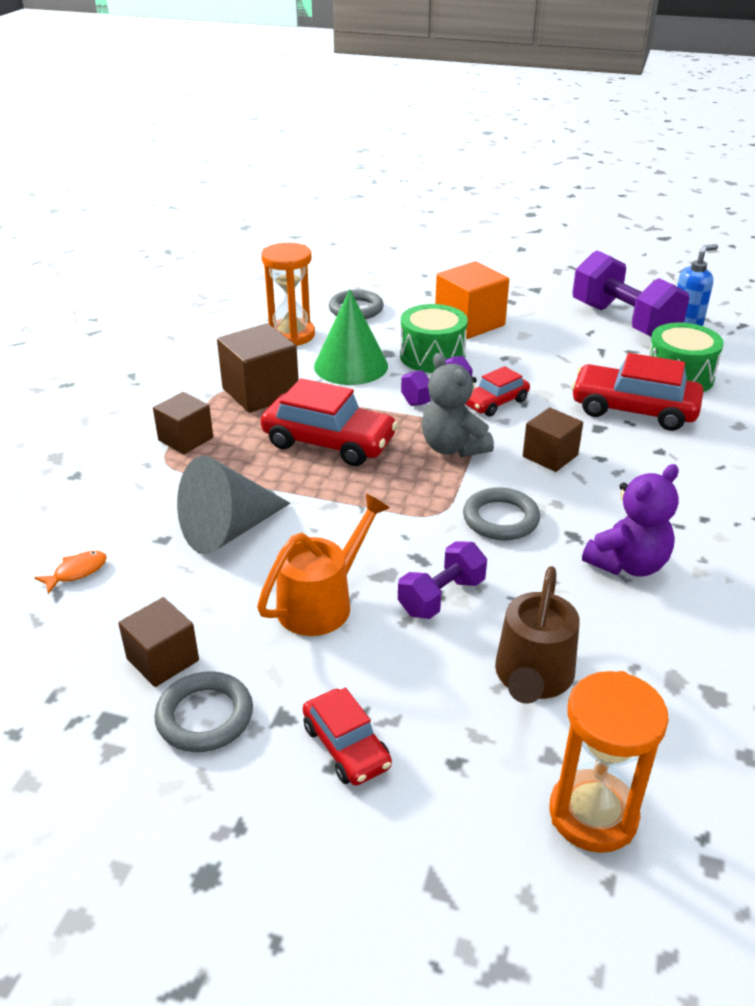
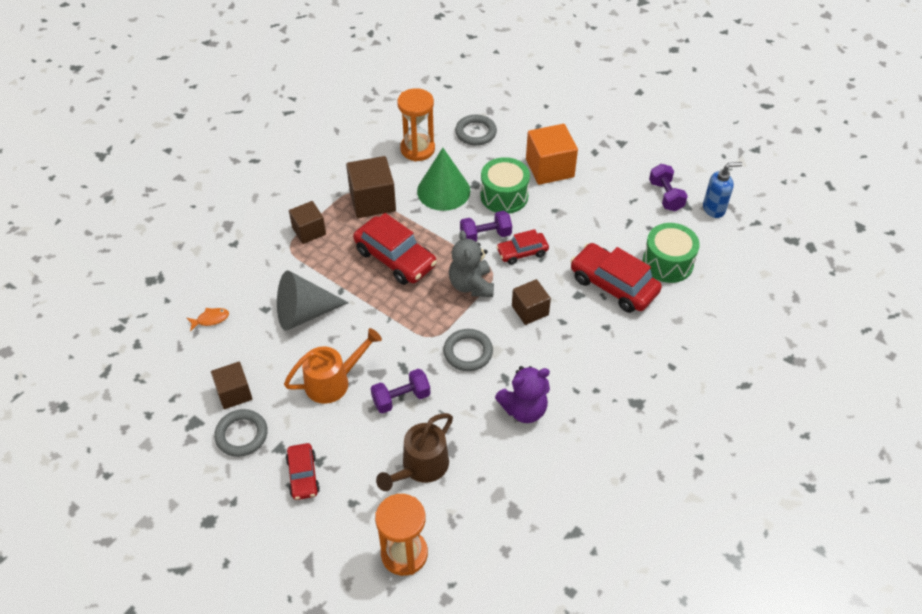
camera: 20 degrees right, 15 degrees up
(623, 322) = (665, 196): purple dumbbell -> purple dumbbell, size x0.55

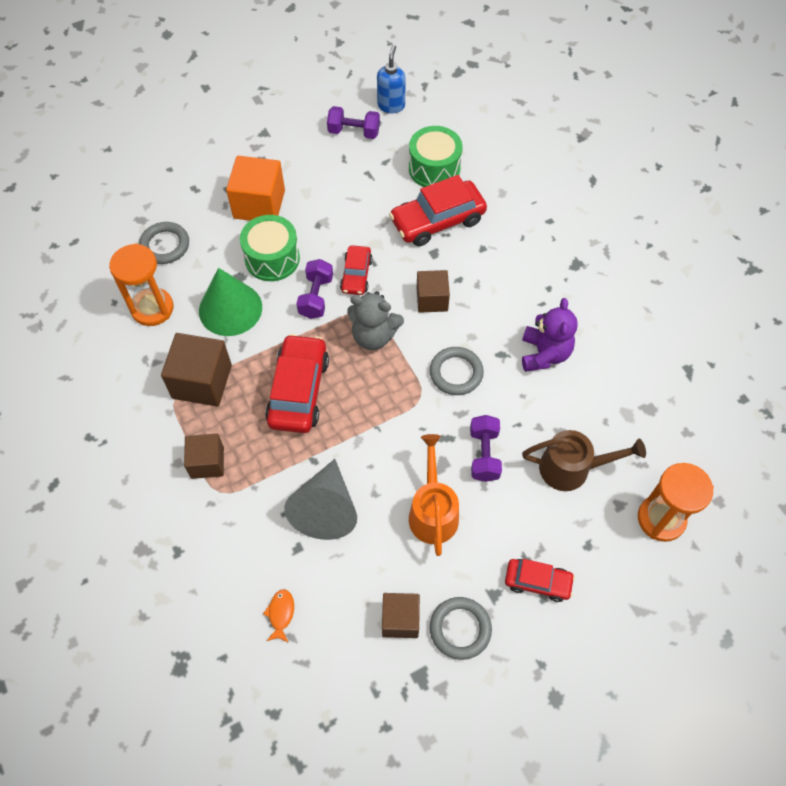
camera: 65 degrees left, 10 degrees up
(395, 258) = (298, 390): red car -> red car turned 60 degrees counterclockwise
(420, 468) = (572, 468): brown watering can -> brown watering can turned 60 degrees counterclockwise

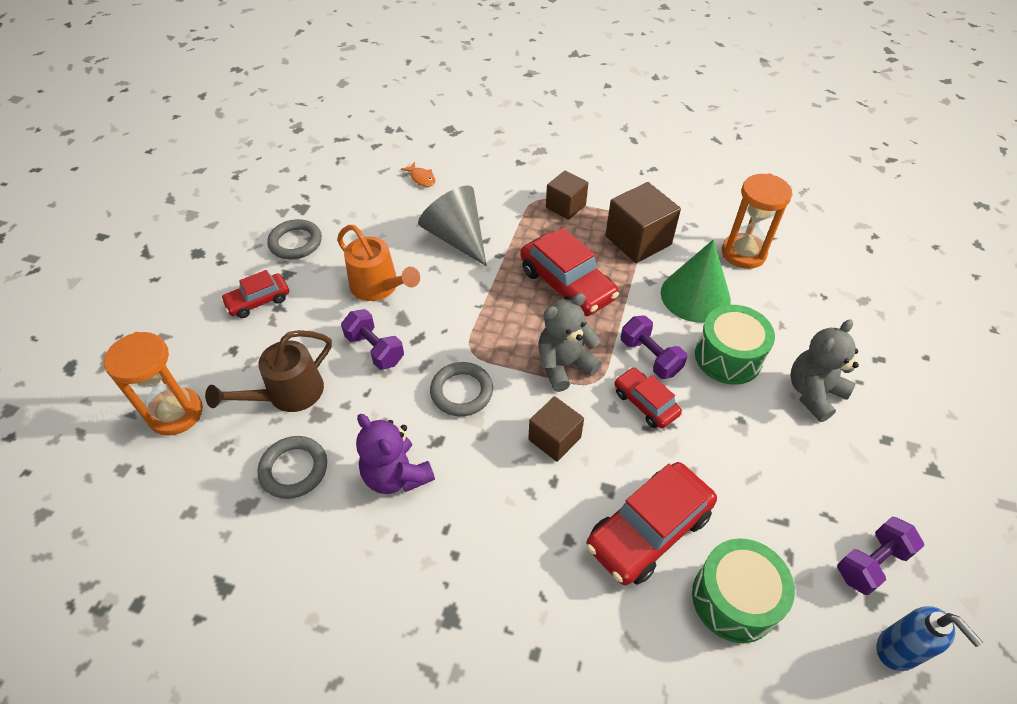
camera: 135 degrees right, 10 degrees down
(165, 245) = (813, 298): grey ring -> grey ring (294, 469)
(259, 204) = (813, 393): orange cube -> grey teddy bear
(400, 619) = (342, 222): brown cube -> none
(437, 221) = (648, 530): red car -> red car turned 150 degrees counterclockwise

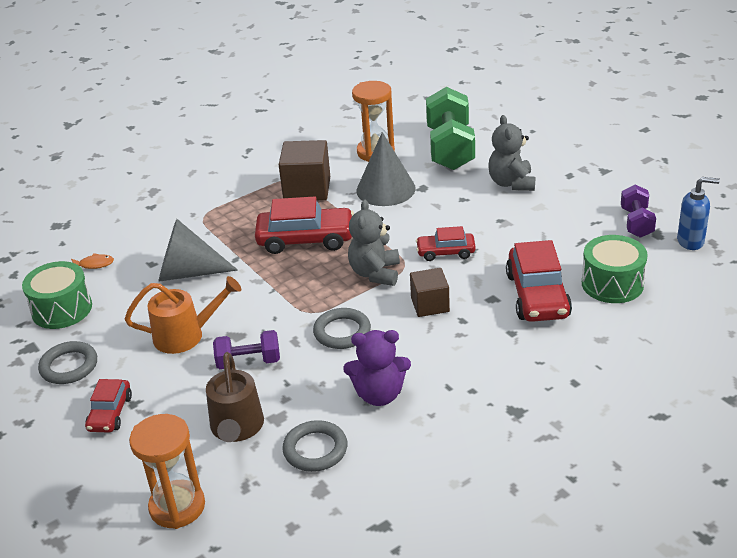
camera: 50 degrees left, 15 degrees down
(565, 206) = (229, 205): brown cube -> none
(650, 357) = (412, 232): purple dumbbell -> none
(695, 296) = (385, 189): green cone -> grey cone
(728, 357) = (449, 201): green drum -> green drum (62, 309)
(813, 305) = (450, 148): none -> green dumbbell

